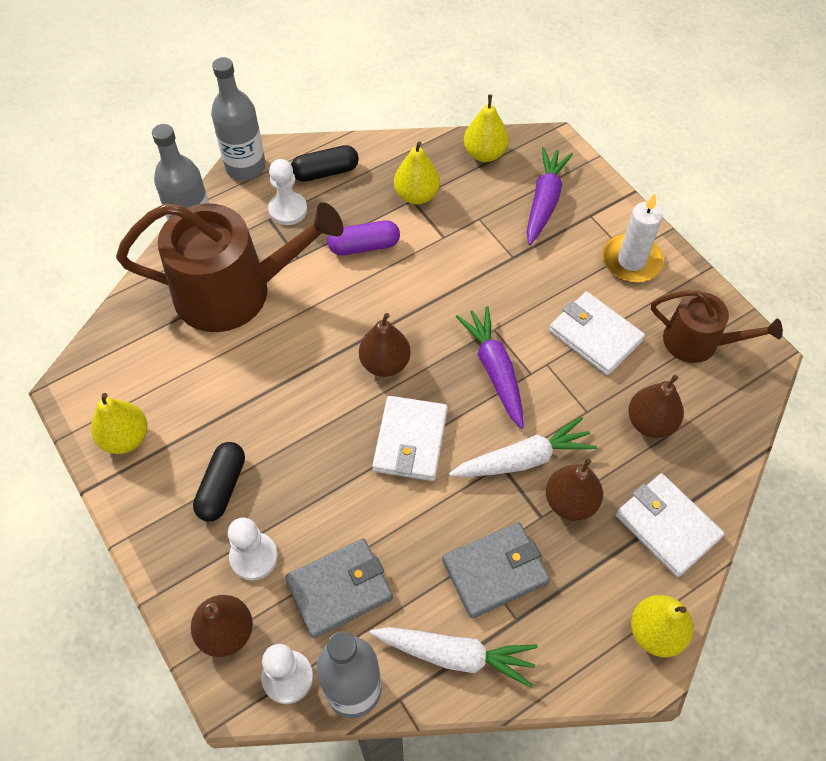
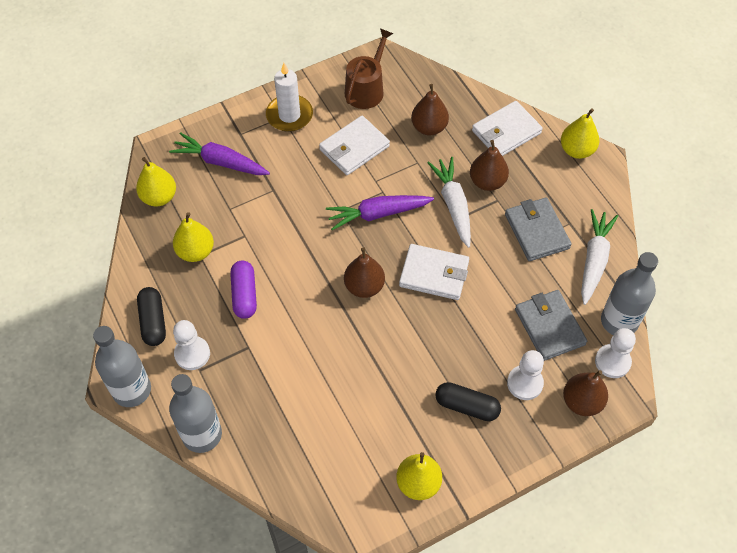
camera: 85 degrees left, 0 degrees up
(234, 291) = (277, 398): brown watering can -> none

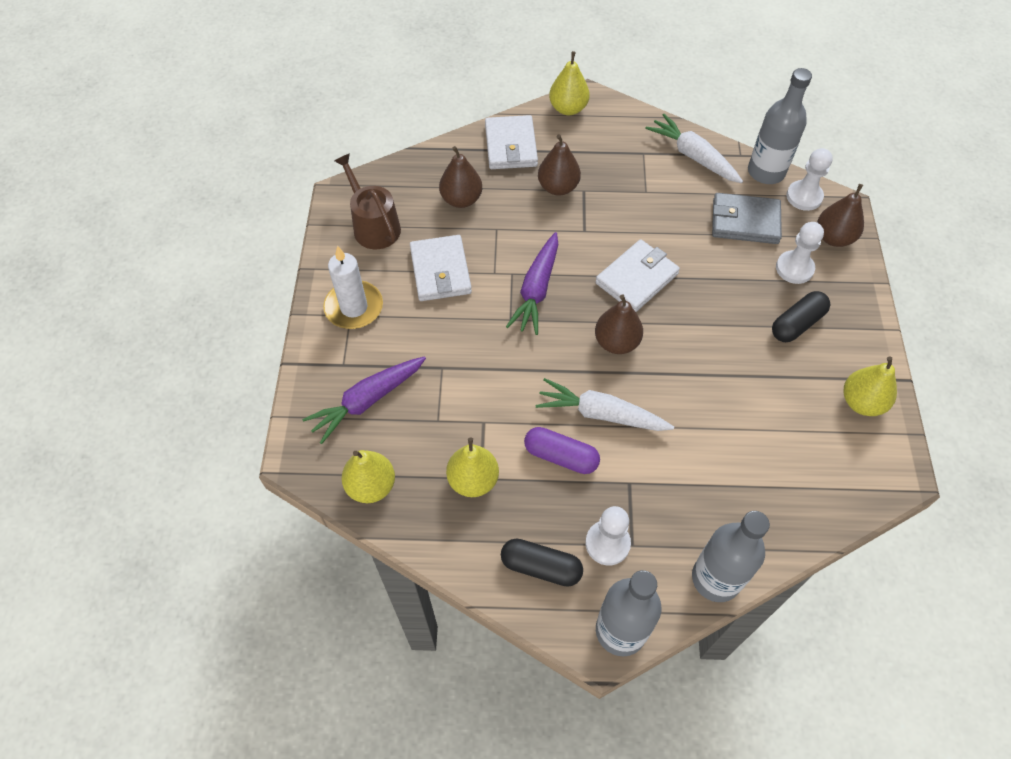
camera: 60 degrees left, 0 degrees up
(453, 205) = (566, 225): white carrot -> white carrot (600, 414)
(536, 231) = (637, 179): grey wallet -> none

